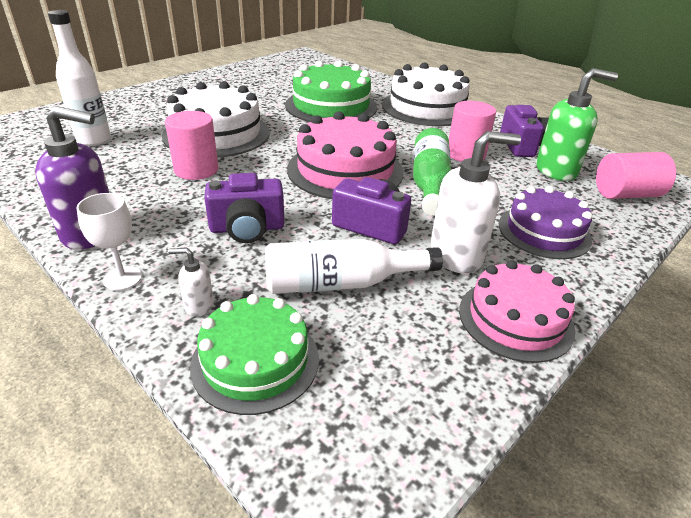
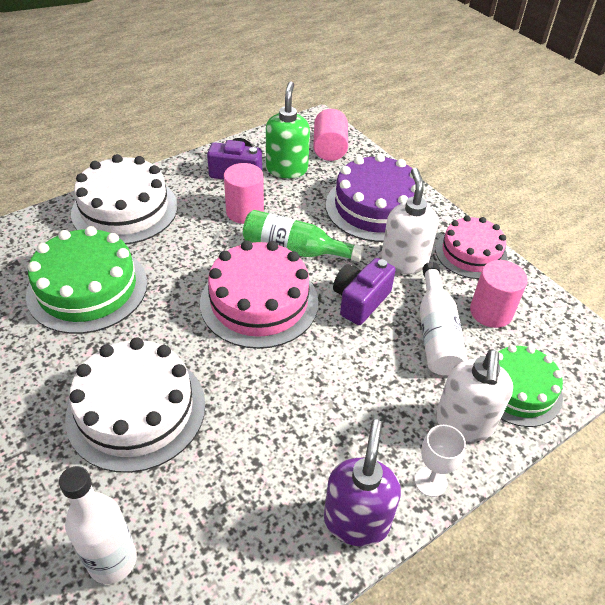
camera: 80 degrees left, 10 degrees up
(196, 170) = (232, 430): pink cylinder -> pink cylinder (491, 312)
(199, 305) = (464, 423): white soap dispenser -> white soap dispenser, size x2.14
(247, 228) = (358, 387): purple camera -> none
(544, 231) = (376, 207): purple cake -> purple cake, size x1.51

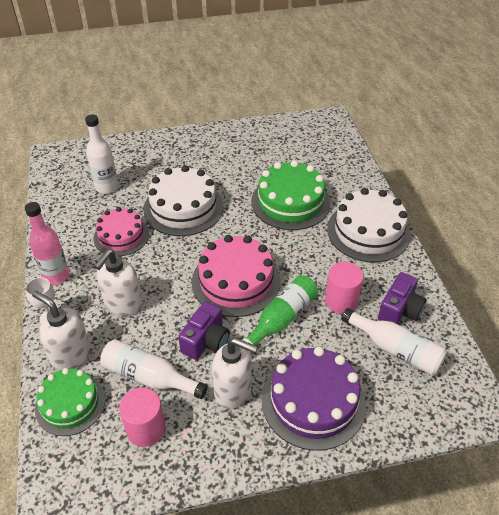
camera: 115 degrees right, 0 degrees up
(287, 169) = (395, 349): green soap dispenser -> white bottle
(329, 149) = (423, 399): pink cylinder -> none
(356, 520) = (56, 276): purple soap dispenser -> pink bottle
(357, 404) = (123, 304): none -> white soap dispenser
(360, 301) = (206, 341): purple camera -> purple camera turned 60 degrees clockwise
(471, 253) = (218, 453): pink cake -> pink cake (121, 236)

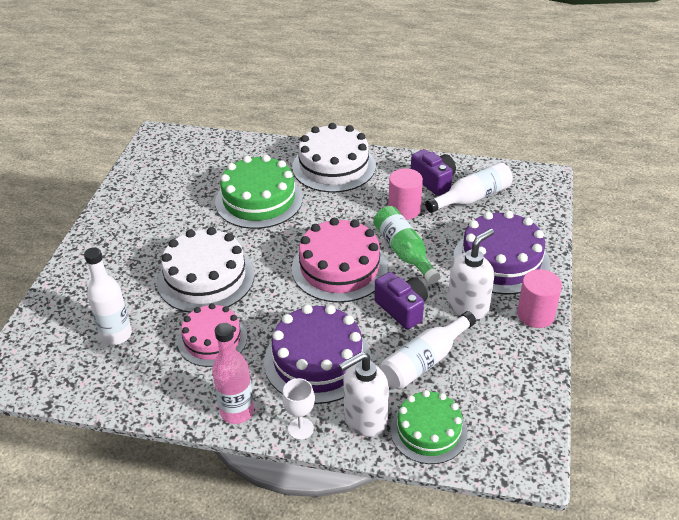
camera: 65 degrees left, 5 degrees down
(123, 304) = (317, 360): white soap dispenser -> purple cake
(146, 429) = (483, 377): pink cylinder -> pink cylinder (535, 314)

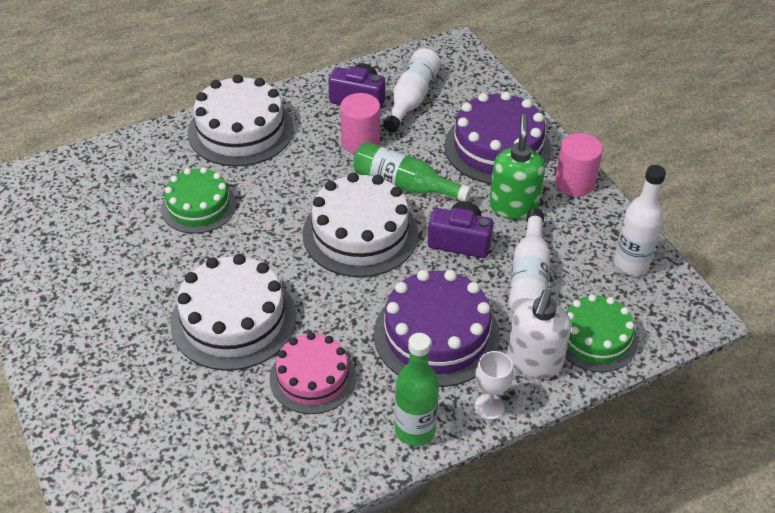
camera: 40 degrees left, 5 degrees up
(116, 335) = (202, 436): white bottle -> white bottle (631, 264)
(237, 411) = (415, 430): pink bottle -> green bottle
(259, 200) = (198, 206): green cake -> green cake, size x0.66
(339, 268) = (360, 233): pink cake -> white cake
(468, 306) = (513, 206): white soap dispenser -> green soap dispenser

